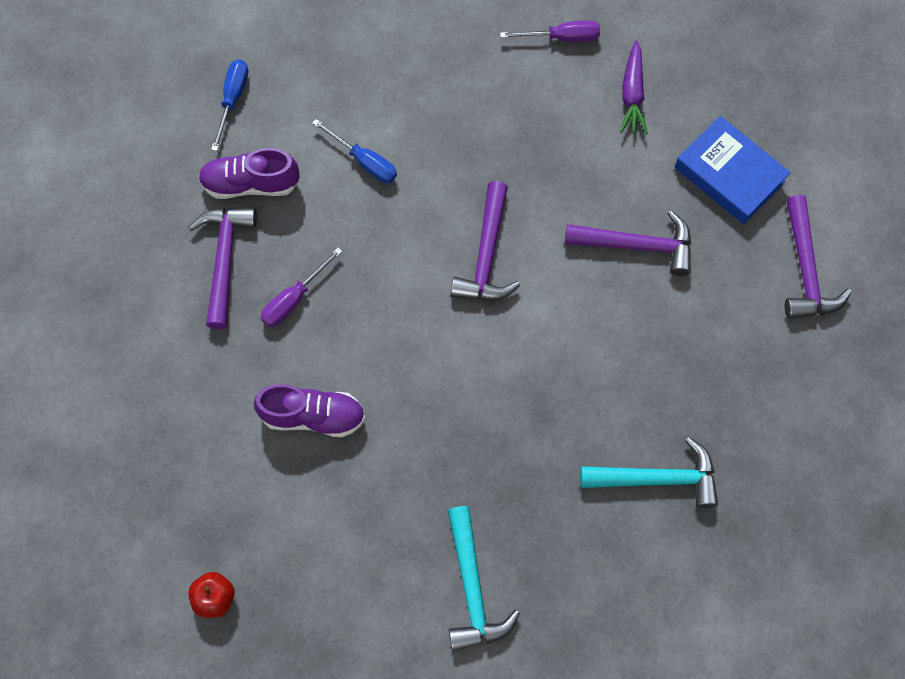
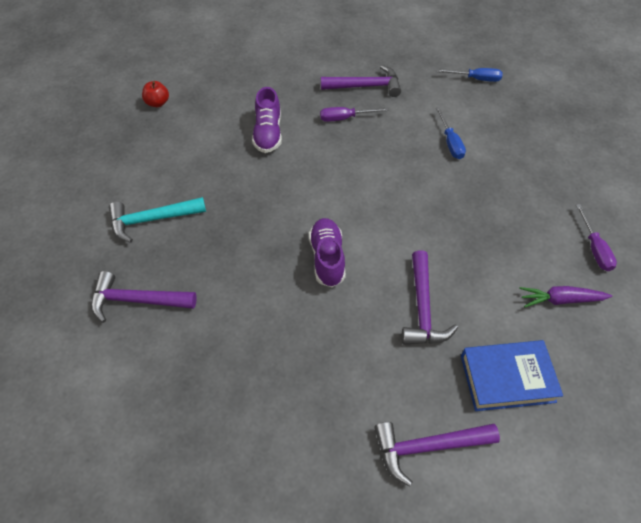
camera: 85 degrees right, 15 degrees down
(251, 184) = (419, 92): purple shoe -> purple shoe (327, 258)
(294, 299) = (345, 118): purple screwdriver -> purple screwdriver turned 45 degrees counterclockwise
(364, 161) = (450, 142): blue screwdriver -> blue screwdriver turned 45 degrees counterclockwise
(487, 255) = (395, 212): purple hammer -> purple hammer (137, 300)
(657, 478) = (227, 328): turquoise hammer -> none
(729, 174) = (507, 378): blue book -> blue book turned 45 degrees clockwise

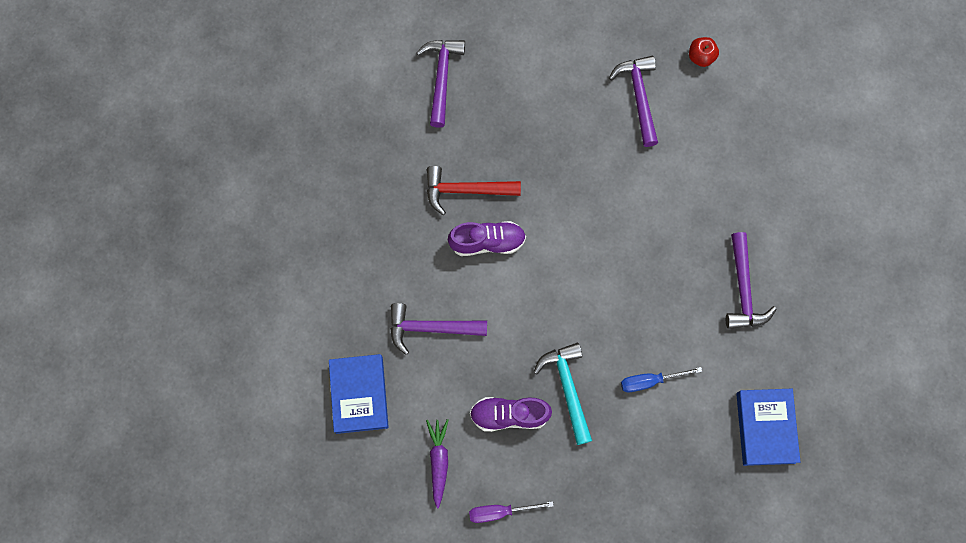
camera: 90 degrees right, 20 degrees up
(152, 220) = (533, 77): turquoise hammer -> turquoise hammer (567, 388)
(268, 133) = (656, 179): purple shoe -> purple shoe (509, 415)
(271, 277) = (466, 190): none -> red hammer
(345, 118) = (685, 263): purple screwdriver -> none
(428, 447) = (302, 320): purple hammer -> purple hammer (639, 97)
(476, 79) = (765, 427): blue screwdriver -> blue book

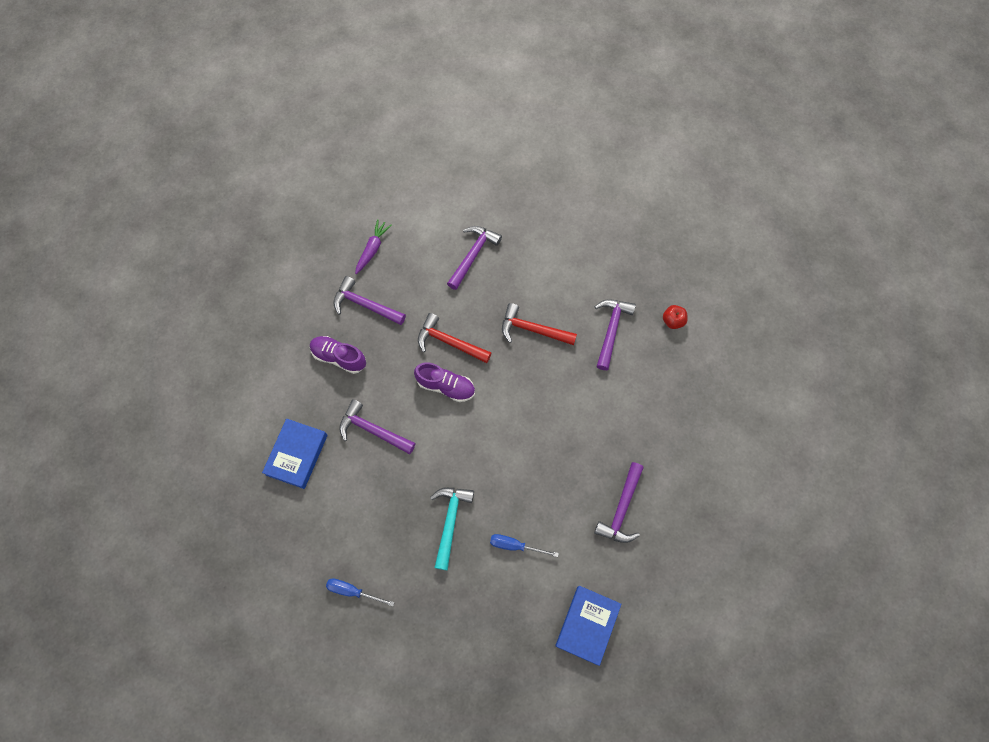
camera: 25 degrees right, 5 degrees down
(347, 190) = (365, 305): none -> purple hammer
(438, 462) = (327, 531): purple carrot -> purple carrot (372, 249)
(500, 511) = (352, 591): purple screwdriver -> blue screwdriver
(509, 415) = (397, 521): purple shoe -> purple shoe (339, 357)
(552, 135) = (533, 330): none -> red hammer

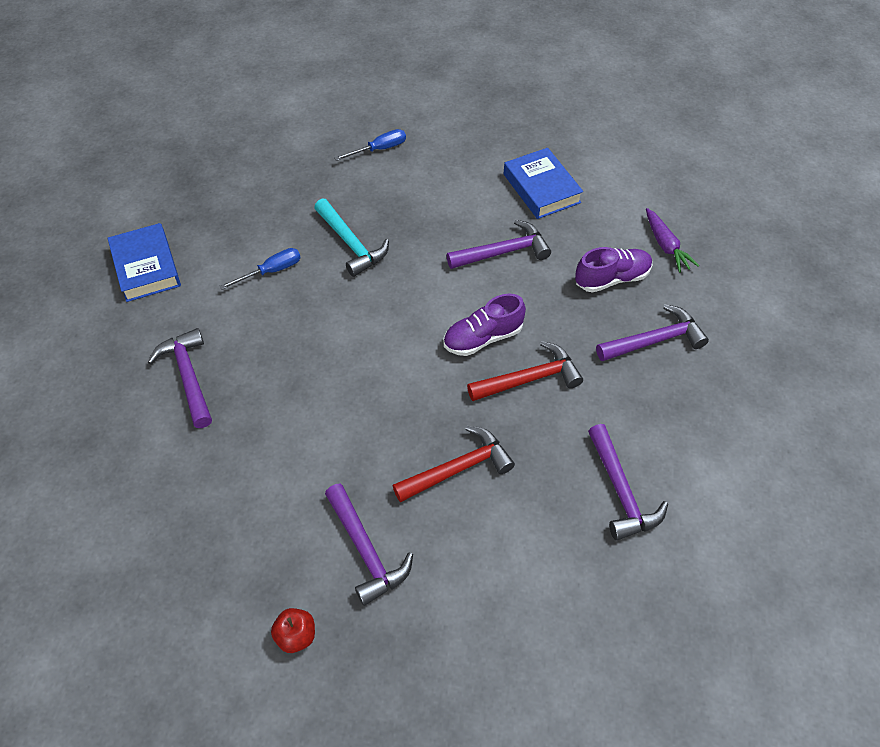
camera: 135 degrees right, 15 degrees down
(372, 249) = (726, 397): purple carrot -> purple carrot (665, 245)

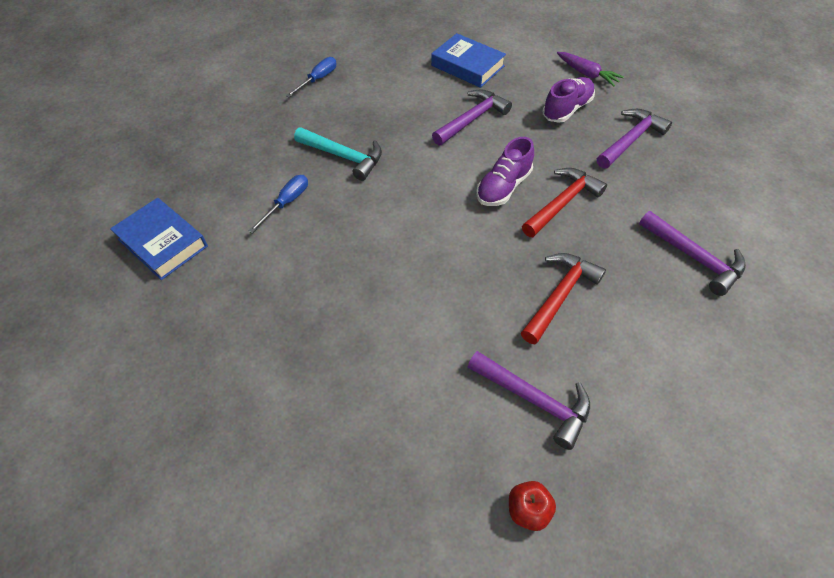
camera: 25 degrees left, 0 degrees up
(188, 377) = (266, 321): purple hammer -> none

